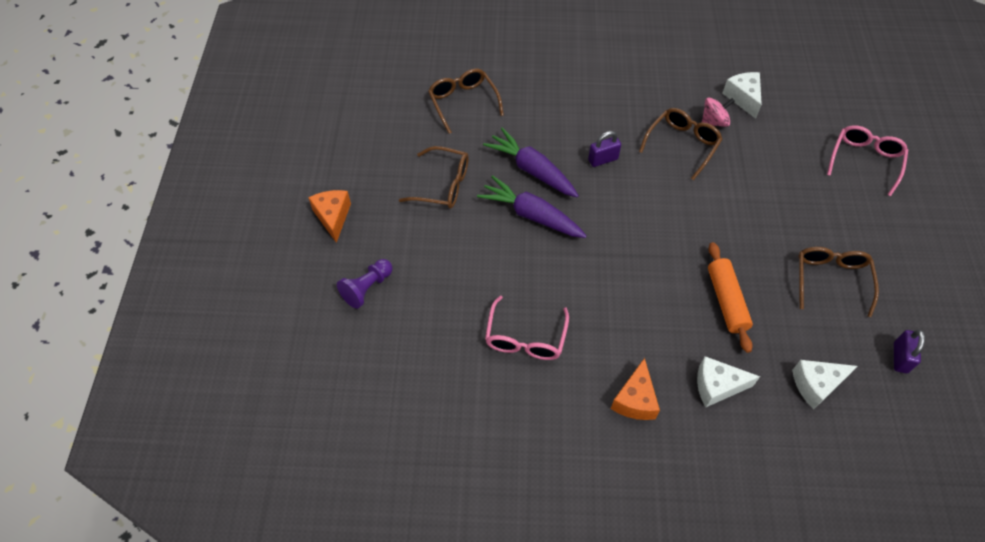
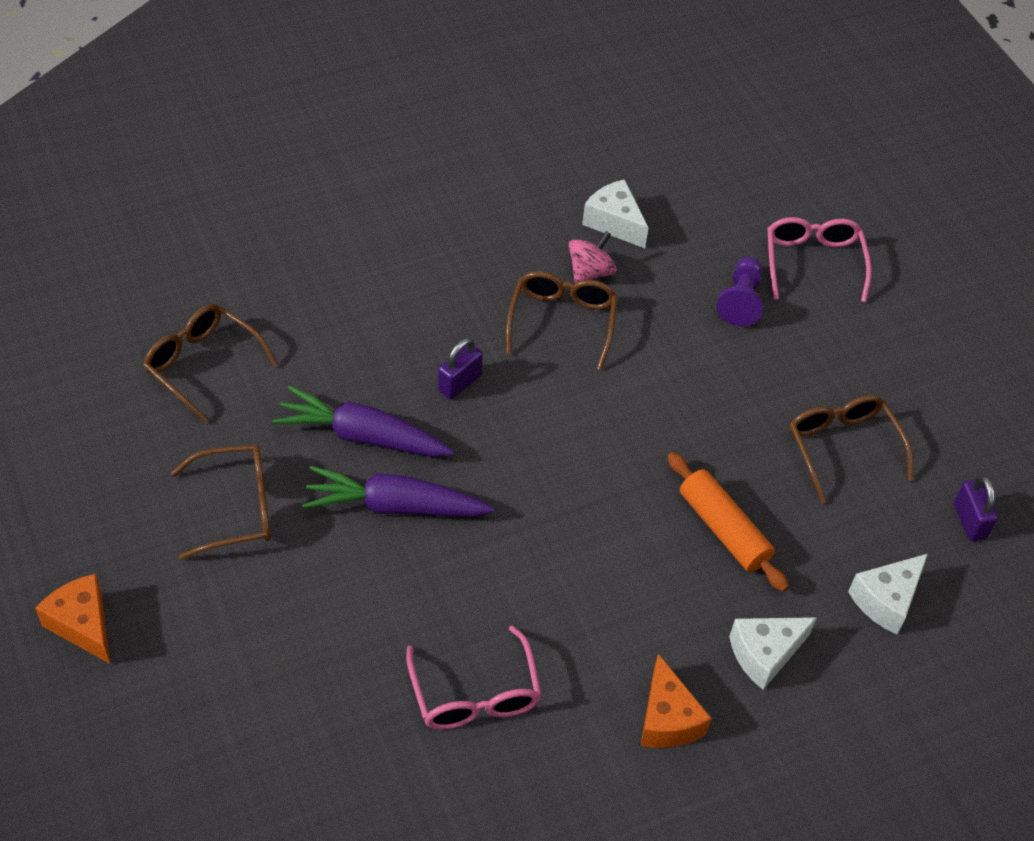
camera: 30 degrees left, 5 degrees down
(367, 288) = (197, 715): purple pawn -> purple pawn (741, 301)

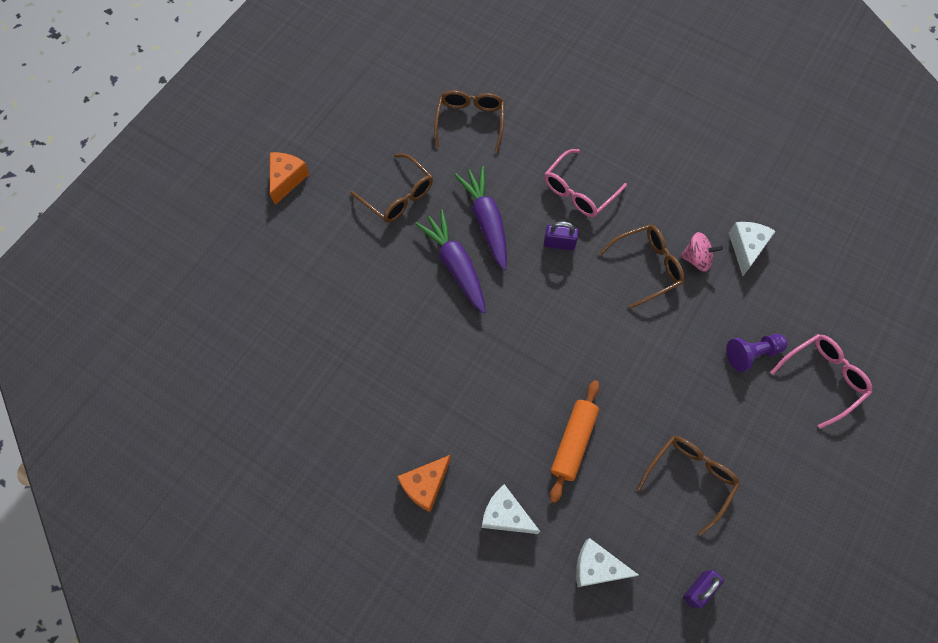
camera: 60 degrees right, 15 degrees up
(474, 693) = (372, 376): pink glasses -> pink glasses (579, 191)

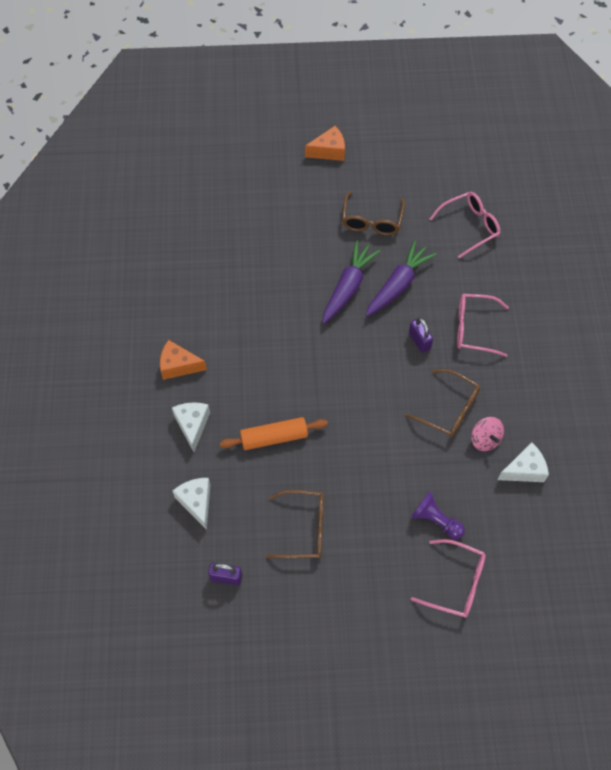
camera: 55 degrees right, 5 degrees down
(470, 122) = (469, 226): brown glasses -> pink glasses

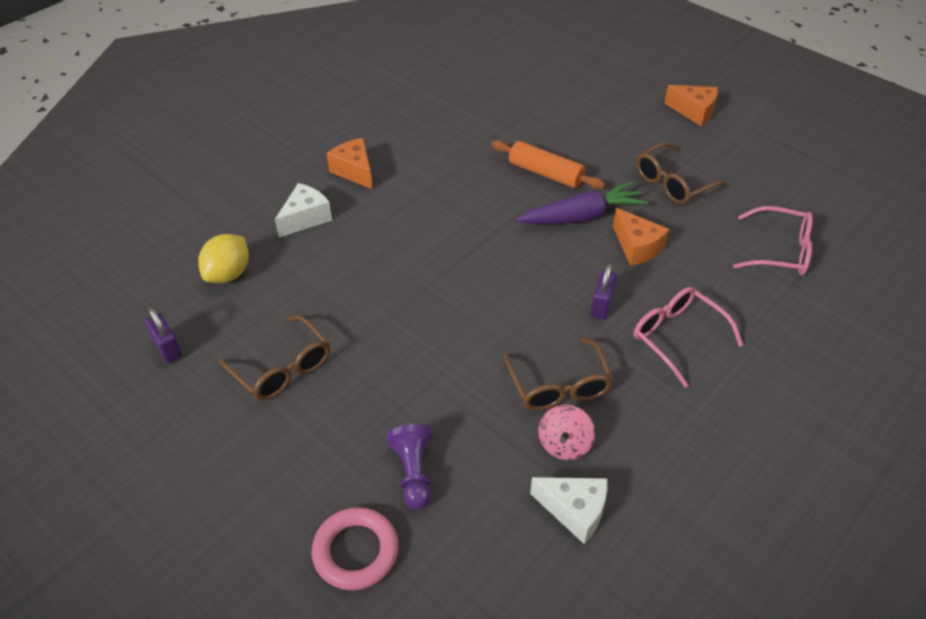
camera: 45 degrees right, 15 degrees down
(196, 502) = (228, 274): white cheese -> yellow lemon
(274, 437) = (358, 277): orange rolling pin -> orange rolling pin (546, 173)
(398, 285) = (637, 247): purple carrot -> orange cheese
(455, 583) = (356, 551): pink glasses -> pink ring

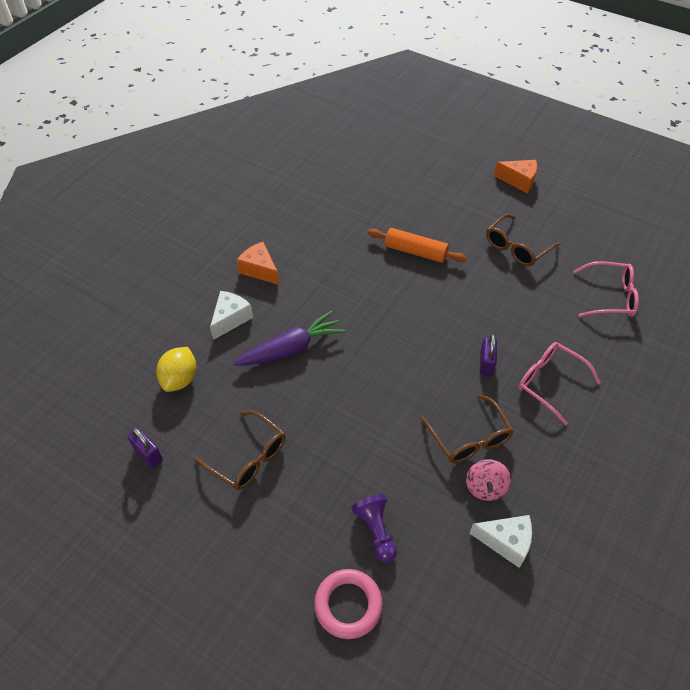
camera: 10 degrees left, 5 degrees up
(582, 216) = (453, 287): purple carrot -> purple carrot (291, 349)
(637, 247) = (501, 308): orange cheese -> none

